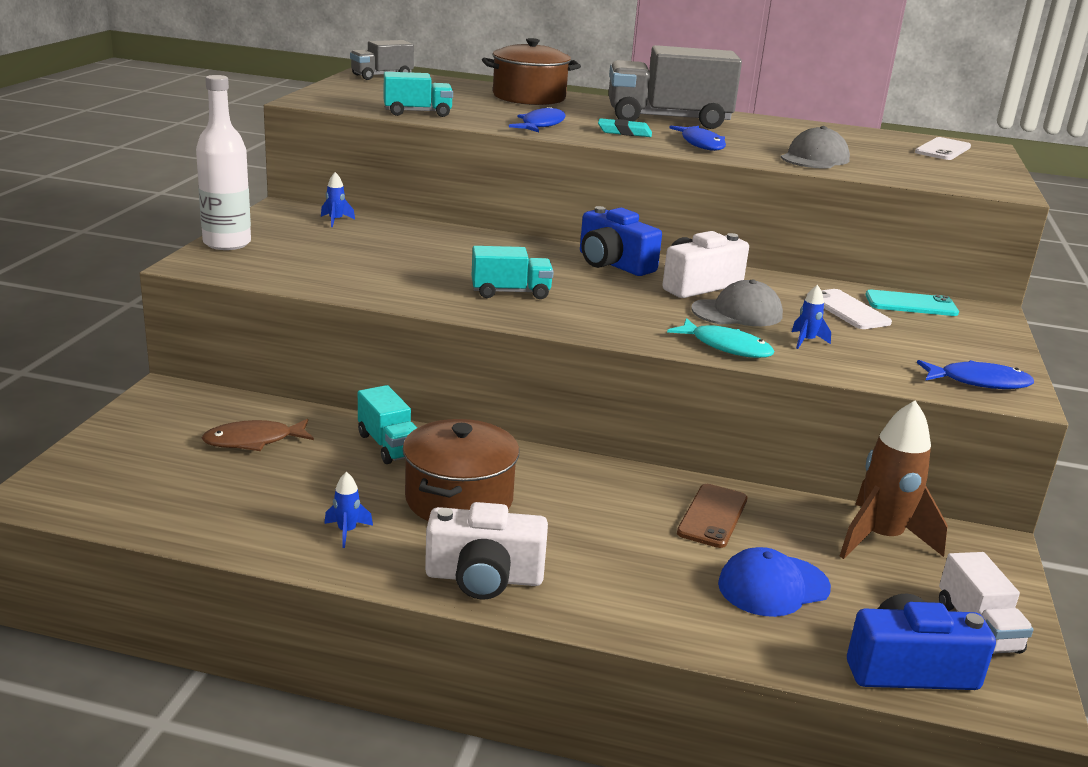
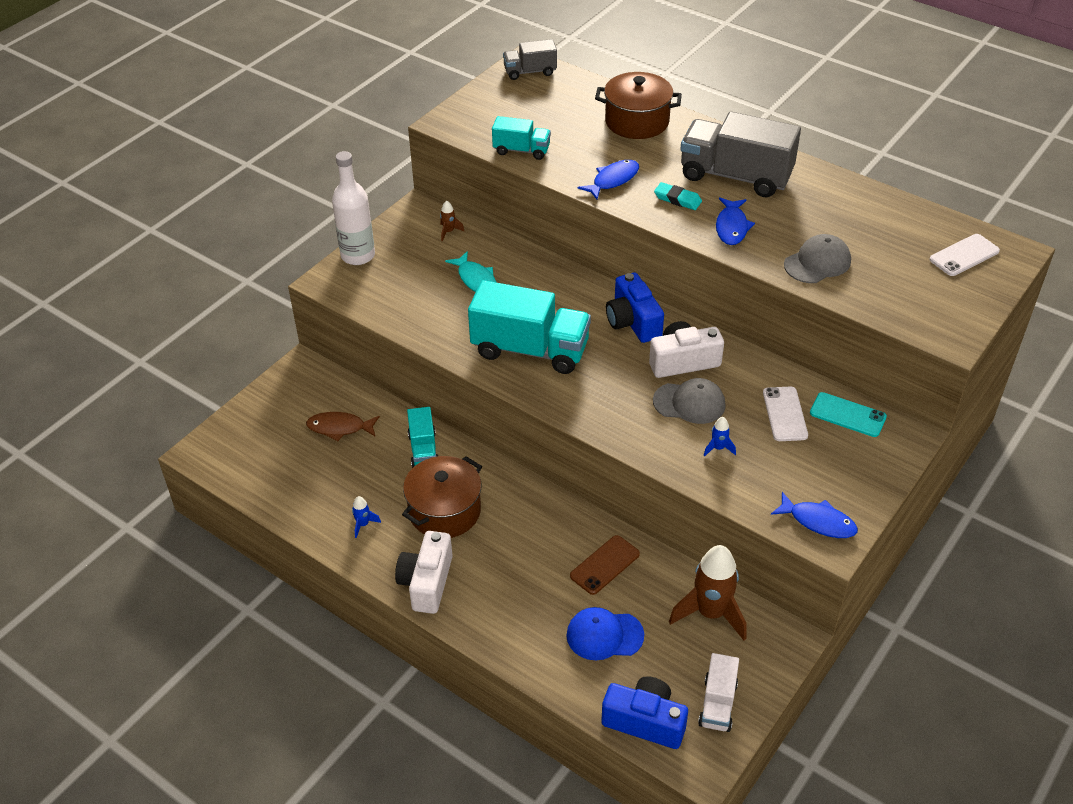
camera: 25 degrees right, 20 degrees up
(336, 221) = (449, 232): blue rocket -> brown rocket
(484, 577) = (427, 582): white camera -> white camera turned 75 degrees clockwise
(510, 292) = (530, 350): turquoise truck -> turquoise truck, size x1.91
(726, 347) = (650, 444): turquoise fish -> turquoise fish (476, 279)

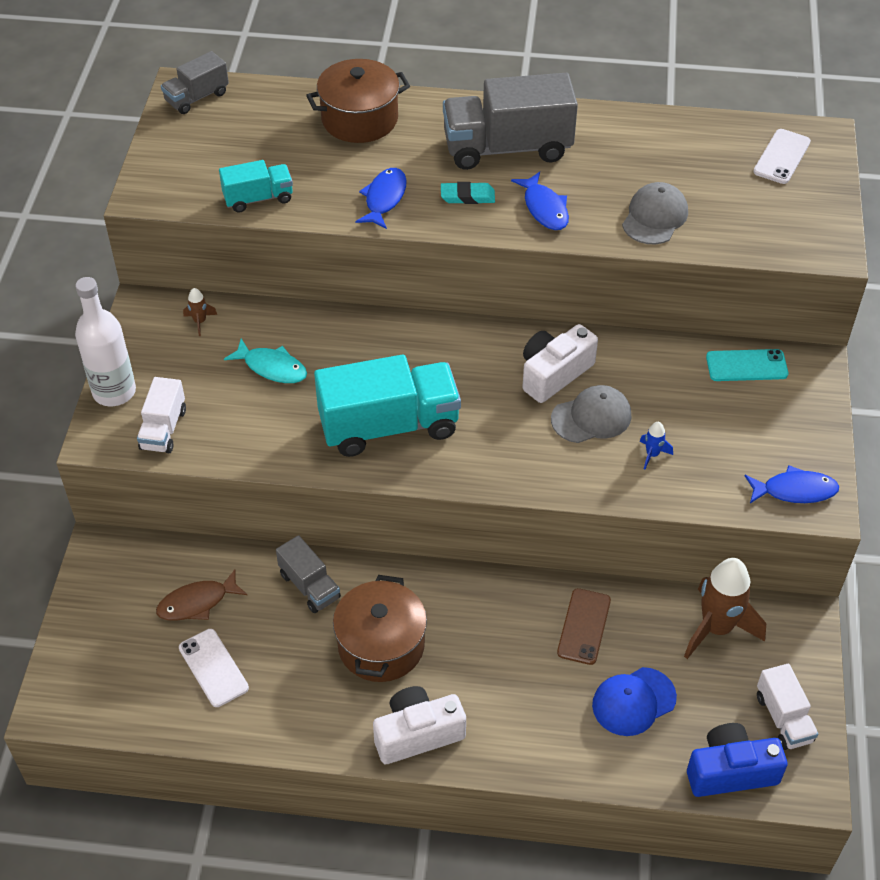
camera: 30 degrees left, 5 degrees up
(363, 524) = (303, 702): blue rocket -> none
(372, 291) = (163, 429): none -> white truck
(423, 450) = (309, 586): turquoise truck -> grey truck
(427, 582) = (417, 734): white camera -> white camera turned 90 degrees clockwise
(633, 321) = (473, 349): blue camera -> none
(785, 414) = (689, 390): white phone -> white phone (213, 668)

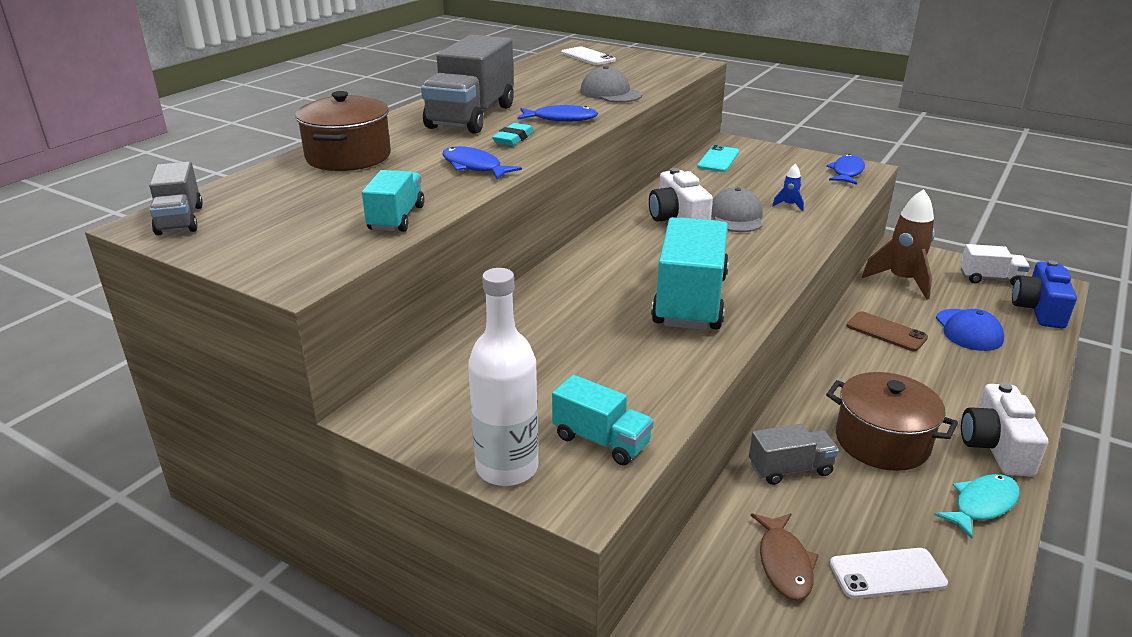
camera: 65 degrees left, 20 degrees down
(163, 429) = (601, 440): white truck -> turquoise truck
(200, 322) = (447, 377): brown rocket -> none
(272, 367) = (560, 346): turquoise fish -> turquoise fish (982, 505)

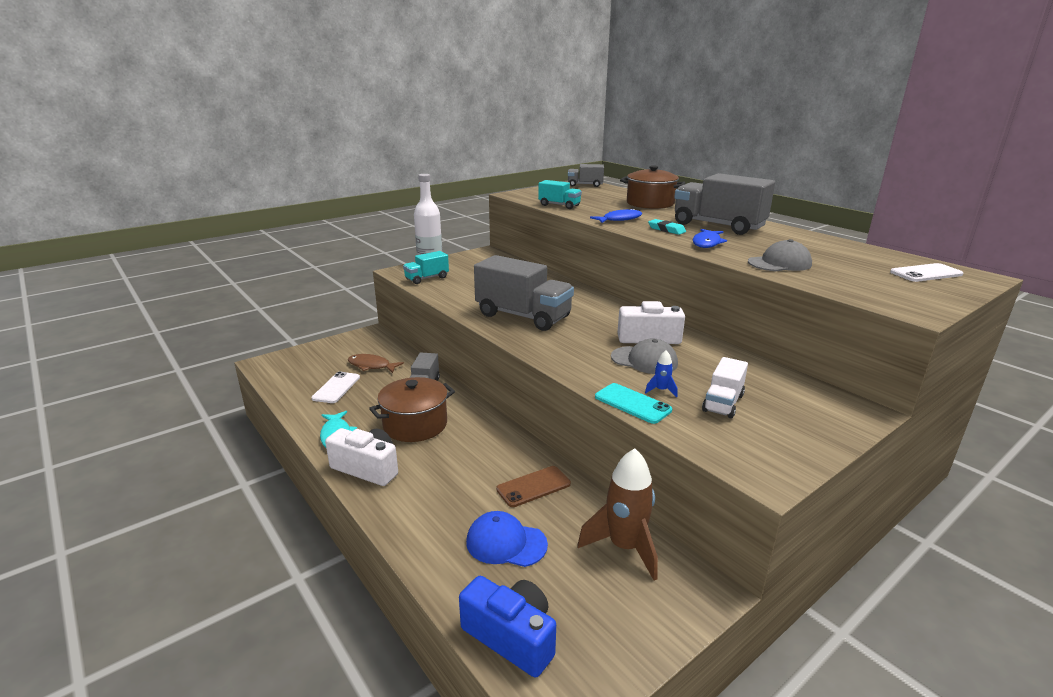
camera: 110 degrees right, 5 degrees down
(690, 300) = (523, 316): turquoise truck -> grey truck
(718, 159) = (798, 388): turquoise phone -> turquoise phone (632, 403)
(847, 172) = (753, 458): blue fish -> none
(990, 279) = (603, 639): white truck -> white truck (723, 403)

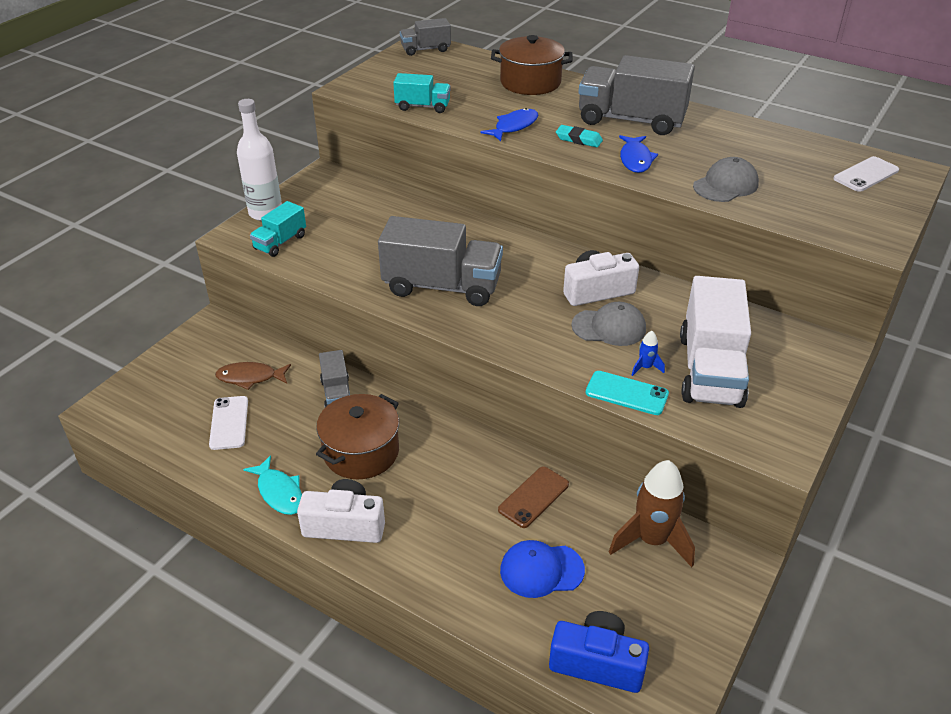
camera: 20 degrees left, 15 degrees up
(723, 403) = (710, 370): white truck -> white truck, size x1.91

